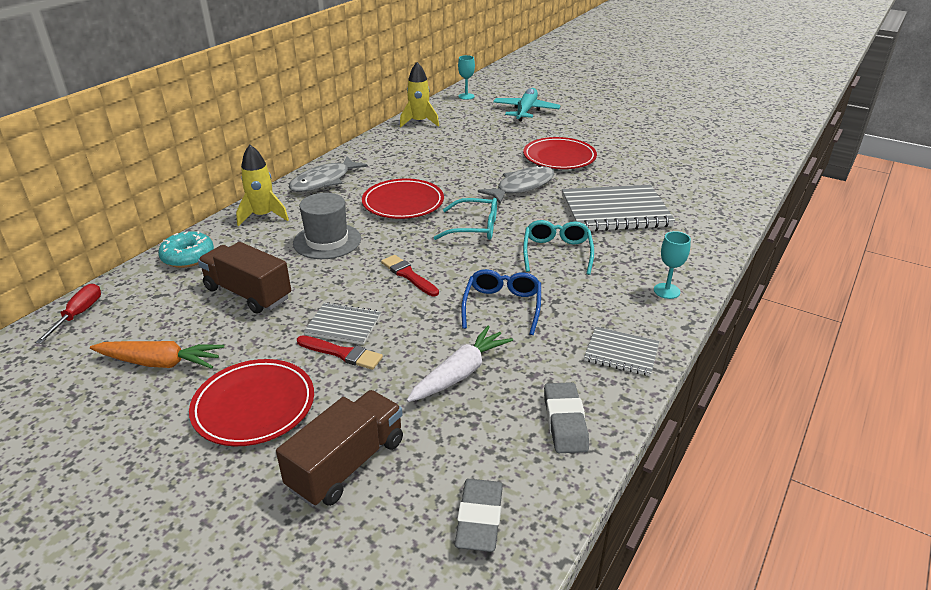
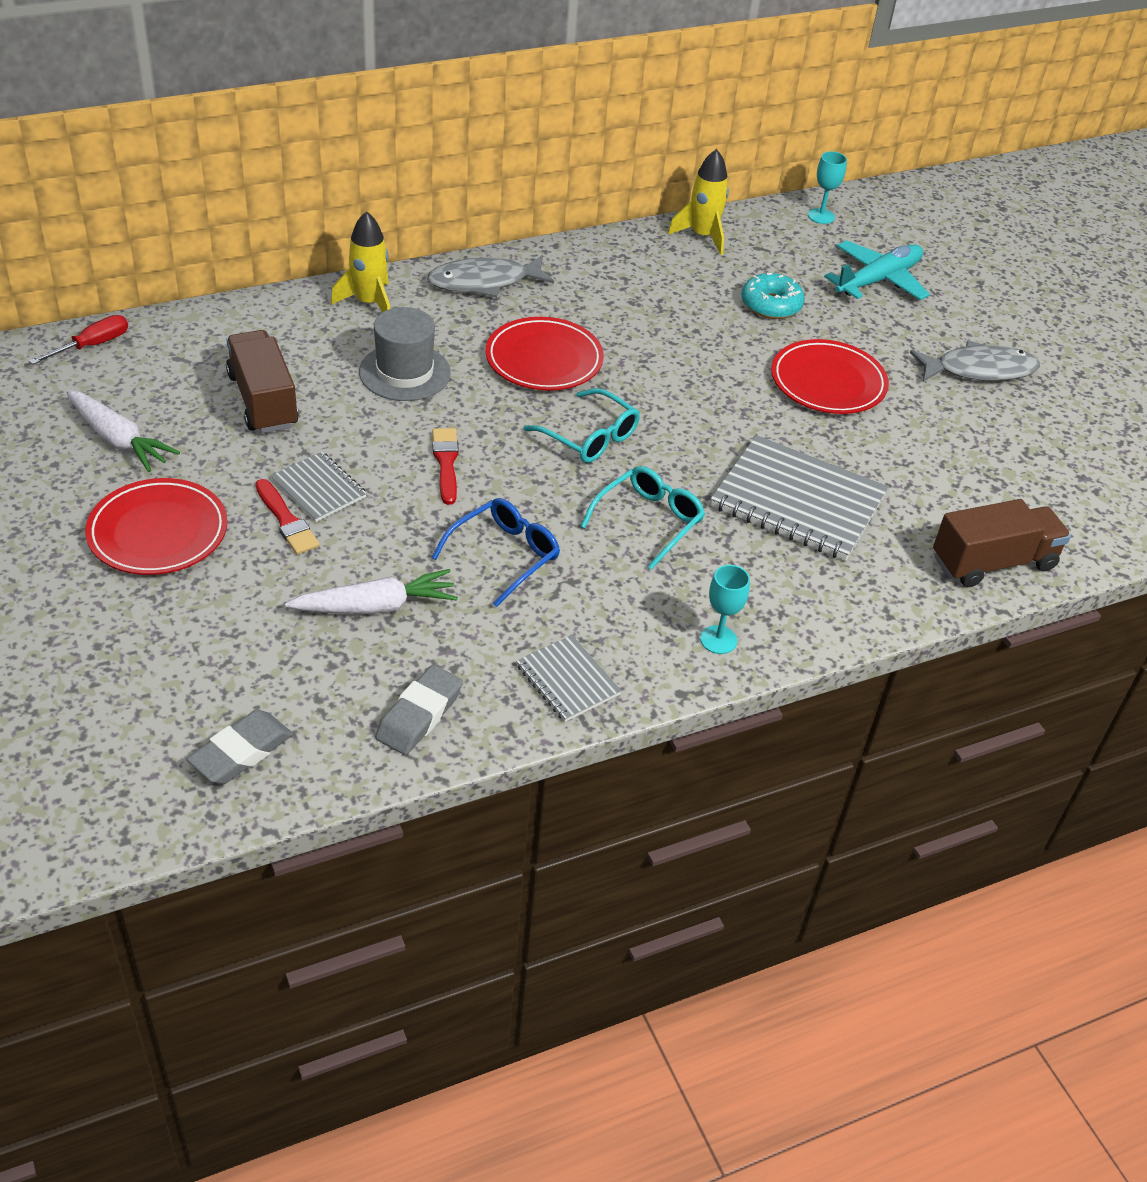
camera: 30 degrees right, 10 degrees up
(160, 363) = (118, 440): orange carrot -> white carrot
(188, 257) = (246, 323): turquoise donut -> turquoise donut (771, 305)
(347, 464) = (183, 635): brown truck -> brown truck (993, 562)
(522, 187) = (719, 405): grey fish -> grey fish (979, 370)

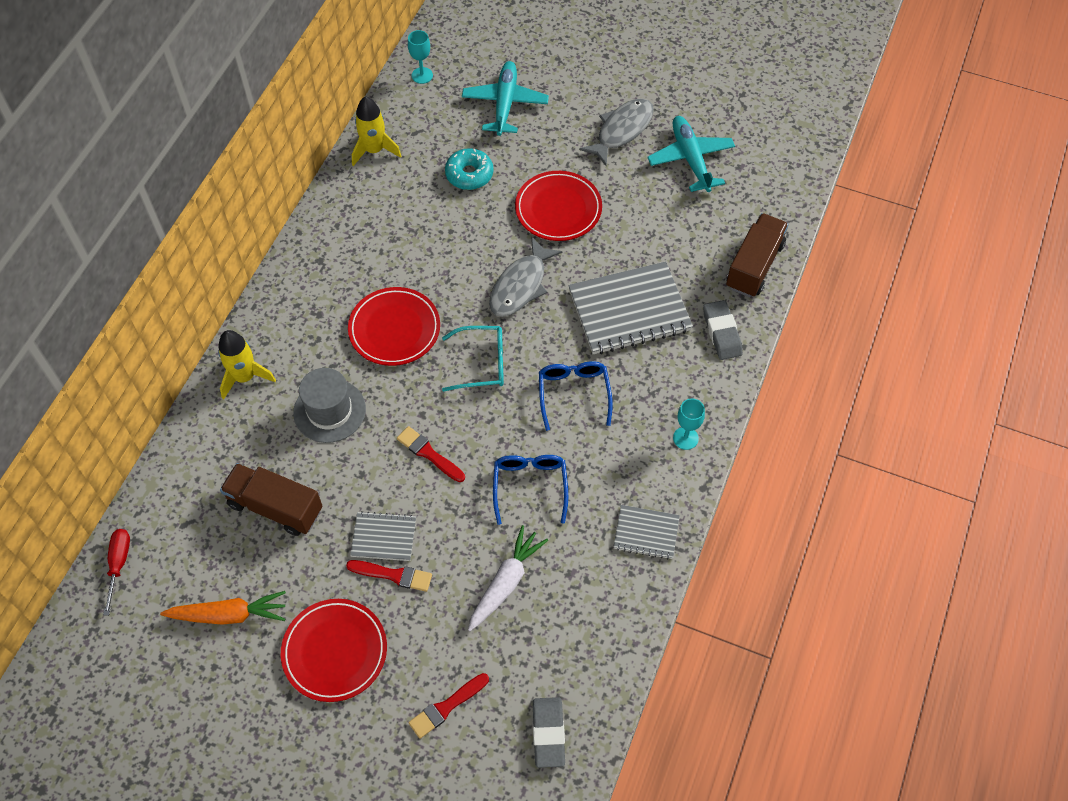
camera: 40 degrees left, 15 degrees up
(118, 440) = (229, 614): white carrot -> orange carrot
(185, 651) = (446, 707): none -> red brush
(419, 715) = (603, 624): grey eraser -> grey eraser (722, 333)
(484, 282) = (292, 299): grey fish -> grey fish (520, 285)
(648, 521) = (574, 394): turquoise glasses -> blue glasses
(1030, 437) = (691, 159): none -> turquoise plane

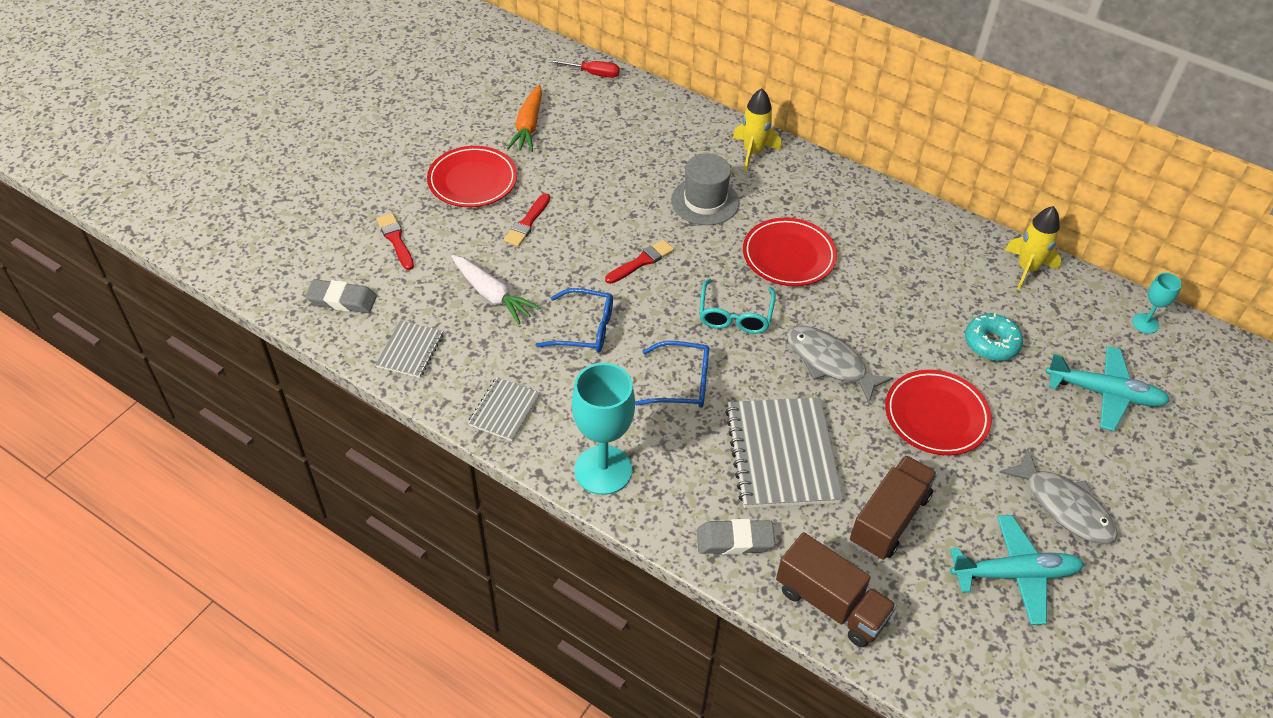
camera: 100 degrees right, 10 degrees down
(275, 507) = (616, 159): brown truck -> brown truck (889, 519)
(384, 537) = (565, 221): grey notebook -> grey notebook (410, 350)
(685, 438) = (603, 470): turquoise goblet -> turquoise goblet, size x2.00

